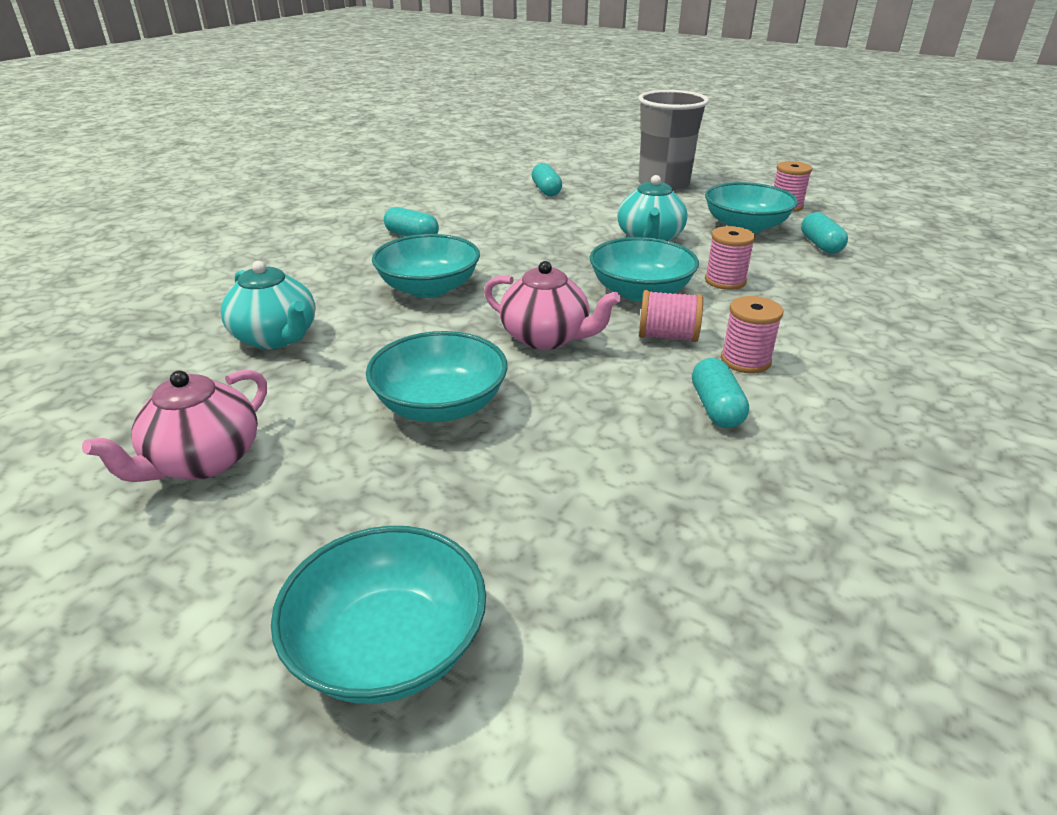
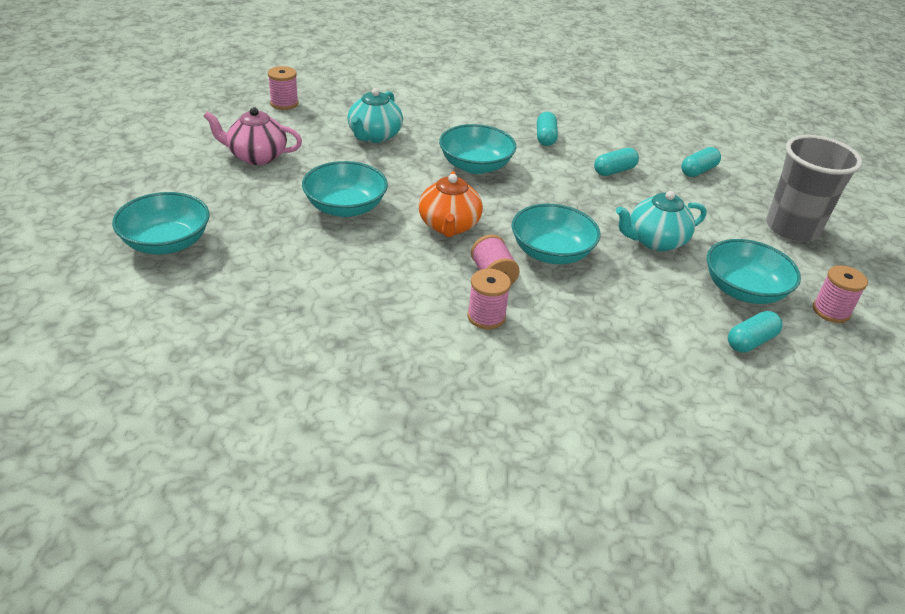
camera: 60 degrees right, 5 degrees up
(546, 337) = (449, 226): pink teapot -> orange teapot
(716, 408) = (413, 310): turquoise capsule -> turquoise capsule (614, 171)
(725, 281) = (612, 292): pink spool -> pink spool (284, 103)

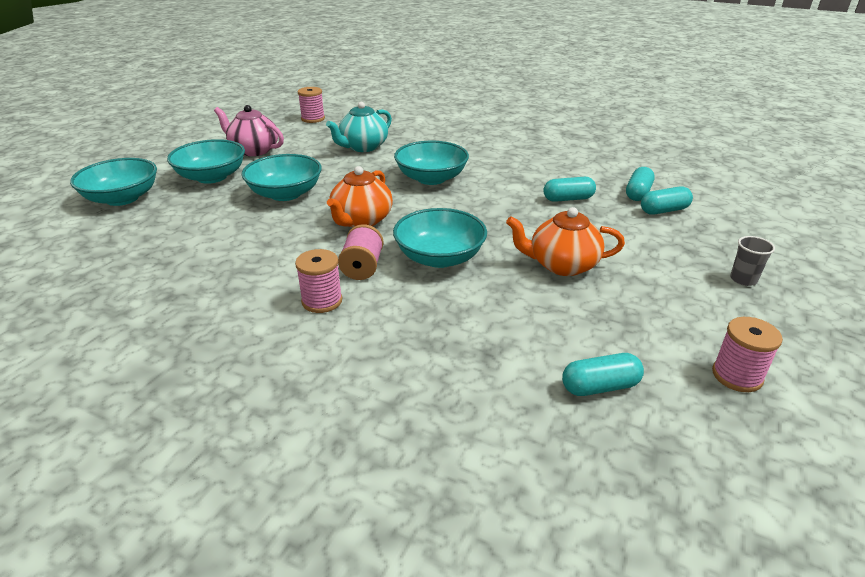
camera: 25 degrees right, 5 degrees down
(545, 137) = (519, 165): turquoise capsule -> turquoise capsule (638, 193)
(655, 241) = (562, 265): turquoise teapot -> orange teapot
(743, 290) = (632, 330): turquoise bowl -> turquoise bowl (212, 177)
(792, 228) = (743, 279): grey cup -> grey cup, size x0.40

